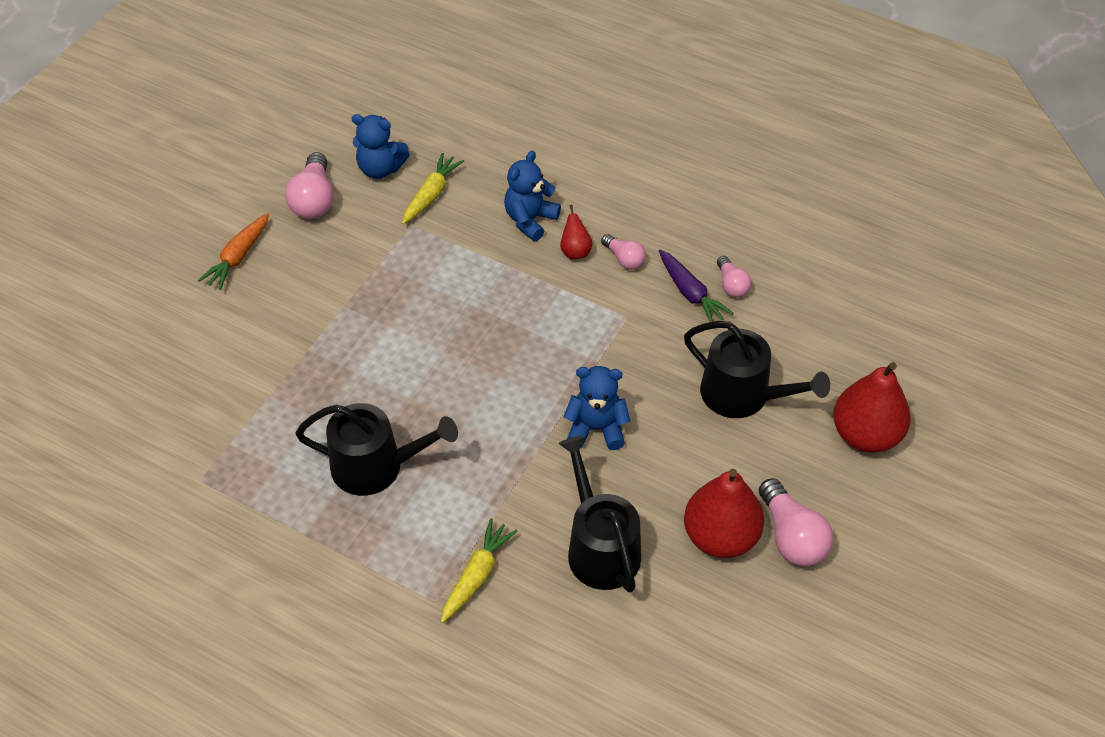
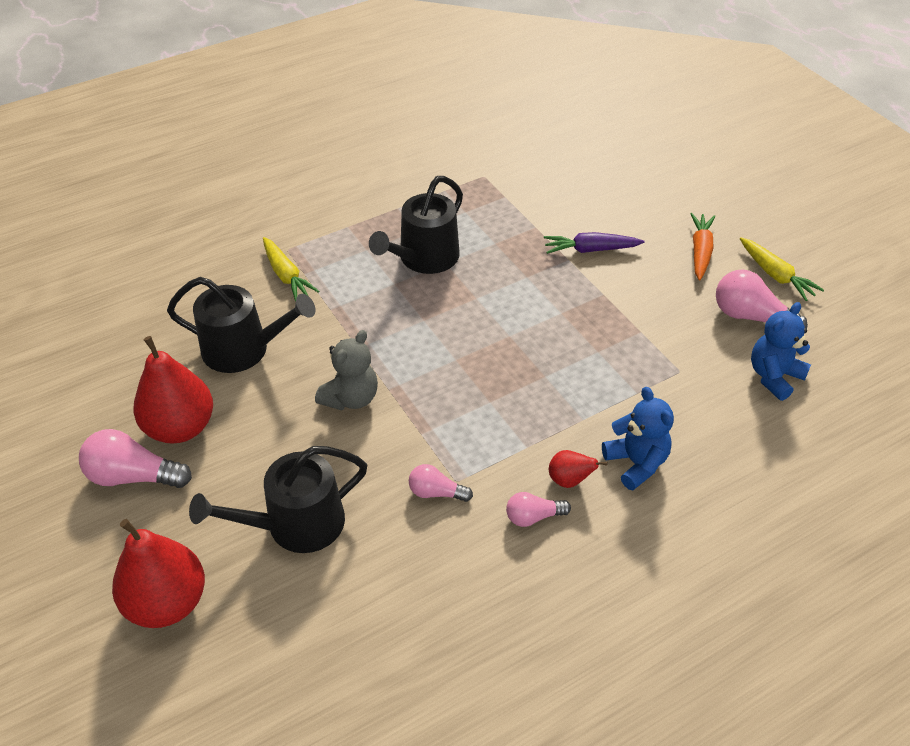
camera: 120 degrees right, 5 degrees down
(238, 257) = (700, 251): orange carrot -> orange carrot turned 45 degrees clockwise
(431, 194) = (716, 400): yellow carrot -> yellow carrot (775, 275)
(596, 428) = (351, 398): blue teddy bear -> grey teddy bear
(690, 293) = (448, 551): purple carrot -> purple carrot (590, 250)
(731, 285) = (434, 596): pink light bulb -> pink light bulb (436, 492)

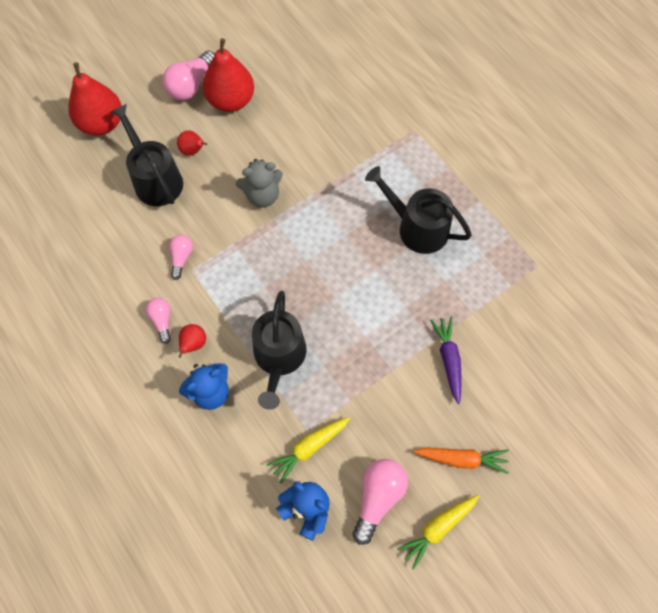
camera: 85 degrees right, 20 degrees up
(133, 476) = (191, 85): pink light bulb -> pink light bulb turned 150 degrees counterclockwise
(243, 349) = (303, 122): black watering can -> black watering can (279, 357)
(256, 476) = (193, 150): none -> red pear
(286, 275) = (383, 134): yellow carrot -> yellow carrot (309, 448)
(351, 398) = (262, 195): grey teddy bear -> grey teddy bear turned 45 degrees counterclockwise

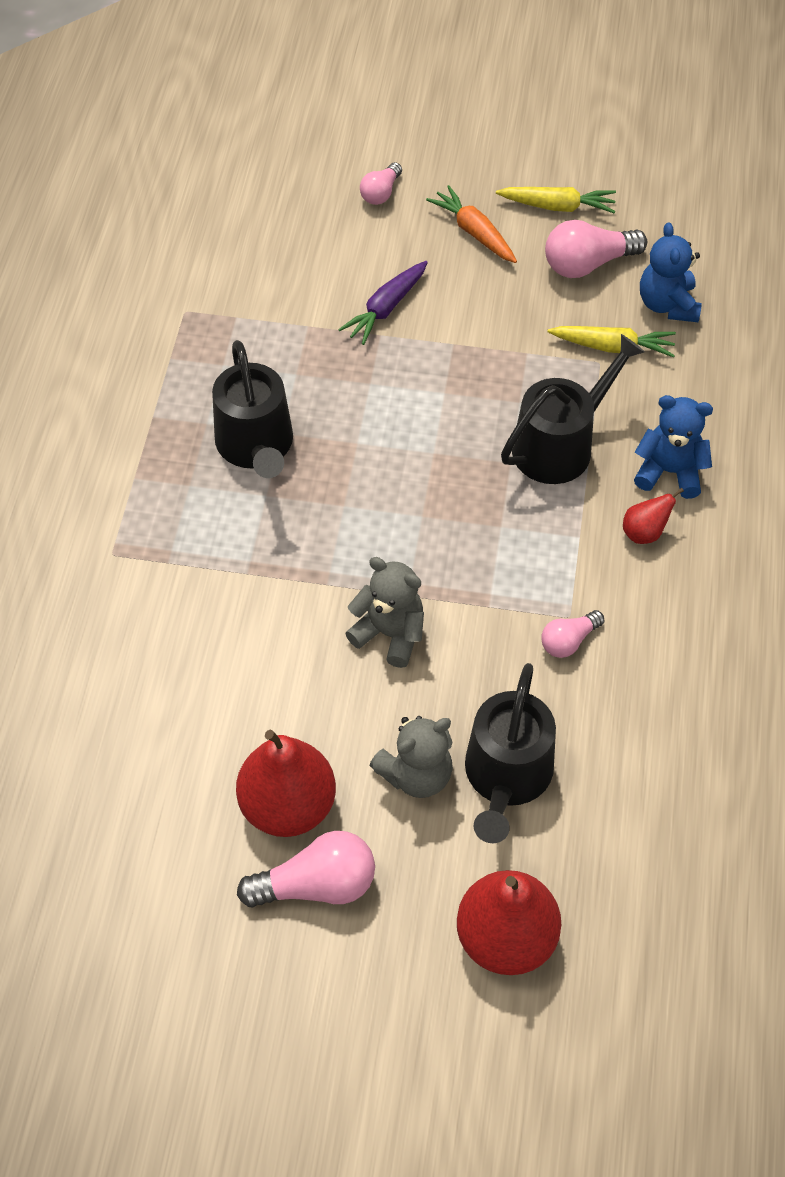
camera: 135 degrees left, 10 degrees down
(162, 320) = (659, 587): pink light bulb -> pink light bulb (381, 193)
(193, 150) = (416, 774): red pear -> grey teddy bear

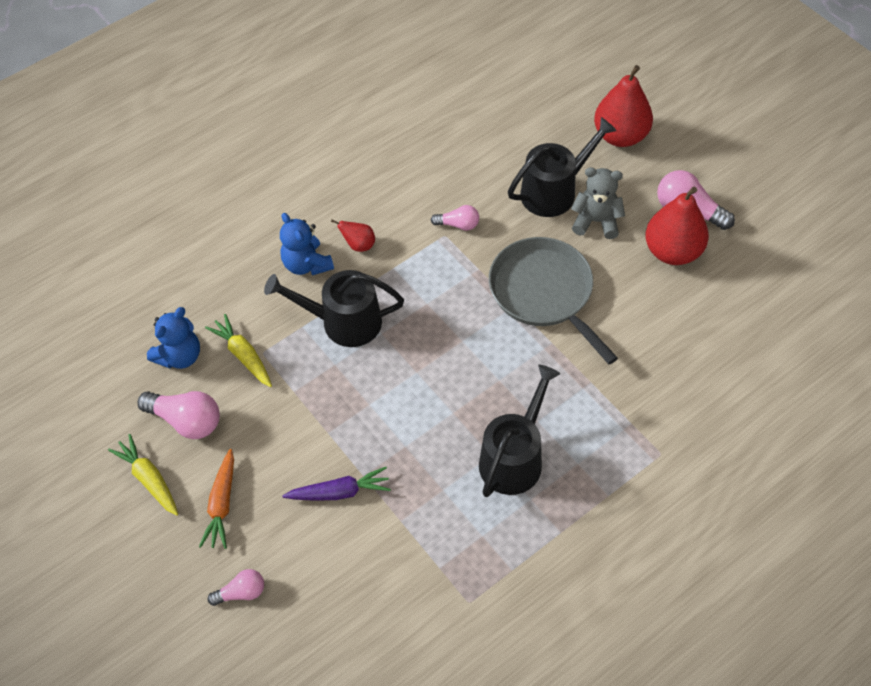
camera: 135 degrees left, 0 degrees up
(390, 633) = (544, 292): grey teddy bear -> grey pan

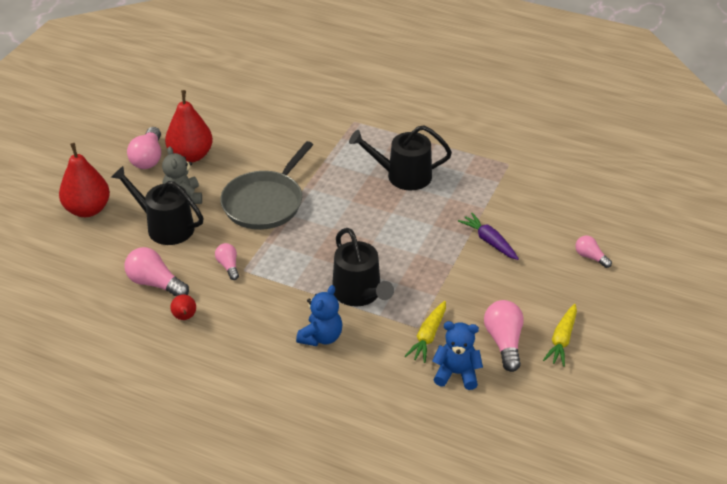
camera: 120 degrees left, 15 degrees down
(222, 504) = (545, 293): orange carrot -> none
(359, 245) = (283, 314): red pear -> red pear (185, 317)
(470, 159) = (155, 283): none -> pink light bulb

